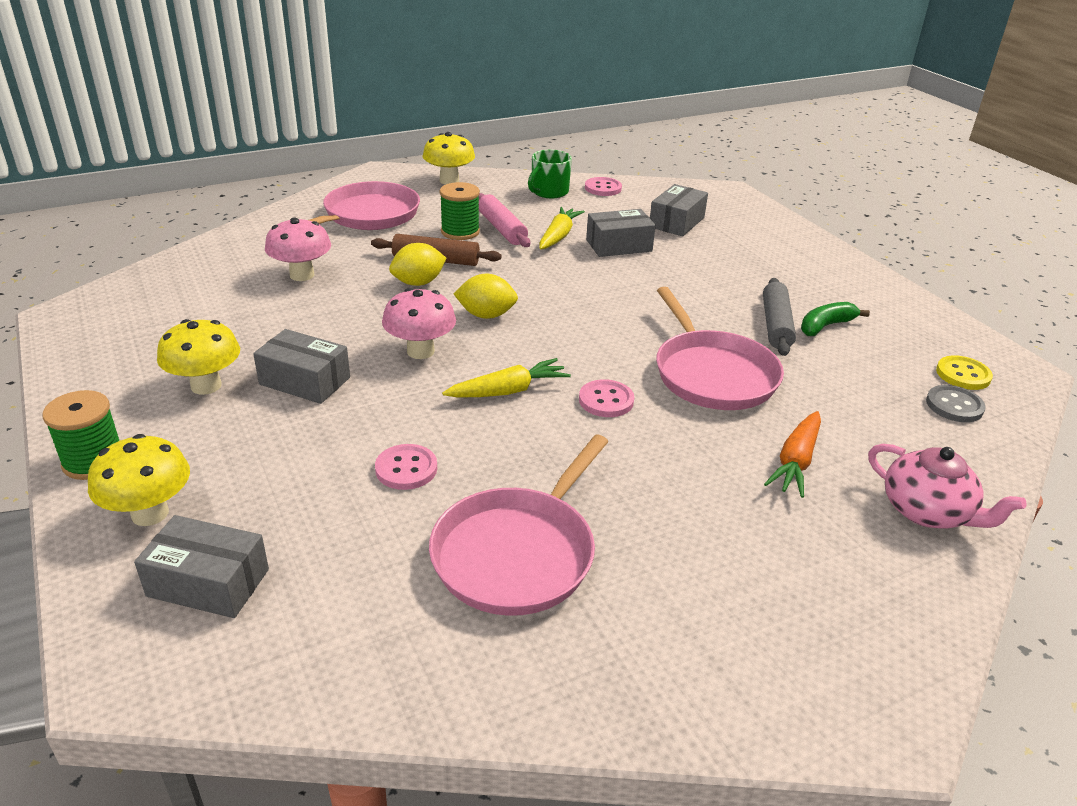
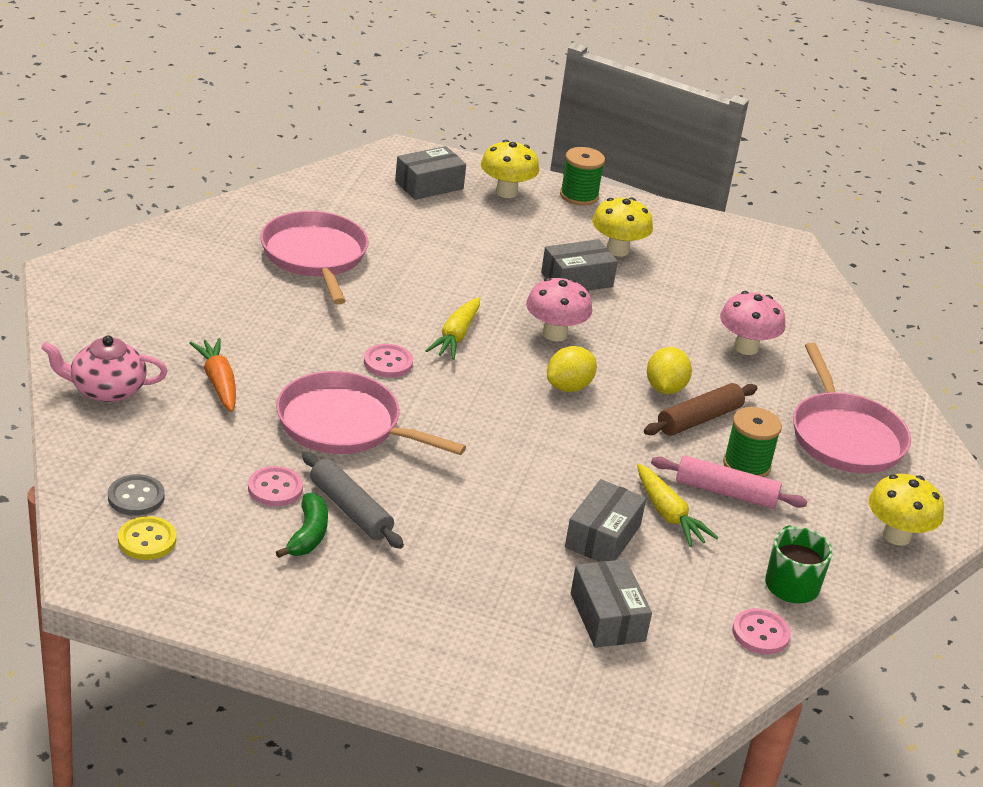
camera: 130 degrees right, 0 degrees up
(406, 469) = (432, 265): pink button -> pink button (275, 488)

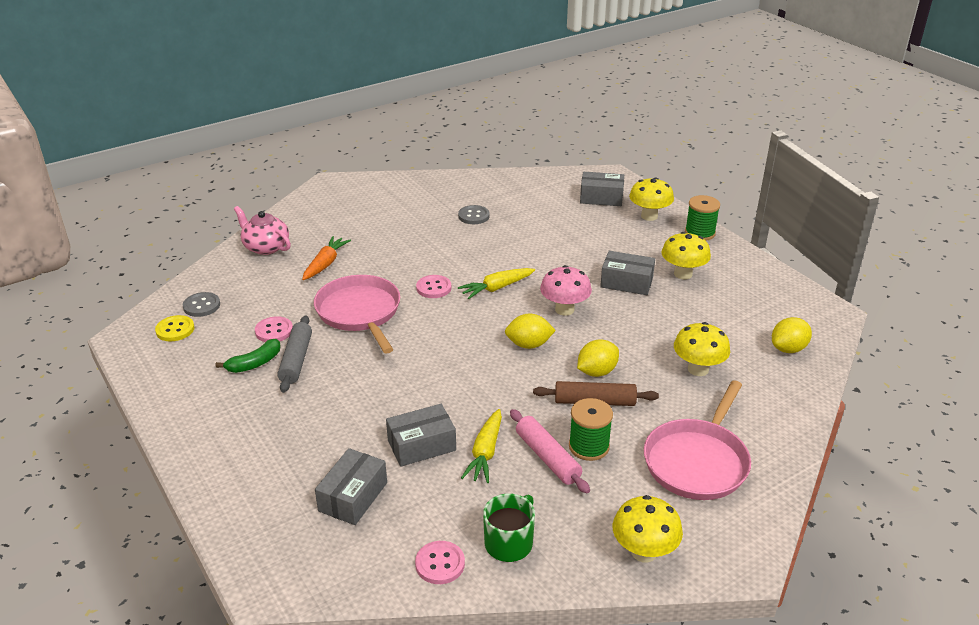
camera: 45 degrees right, 0 degrees up
(315, 256) = (473, 216): pink pan -> grey button
(746, 347) = (698, 369): pink mushroom -> yellow mushroom
(794, 295) = (788, 349): none -> yellow lemon

